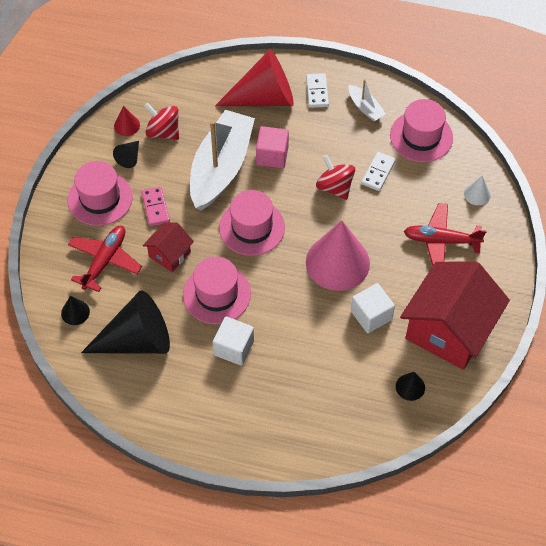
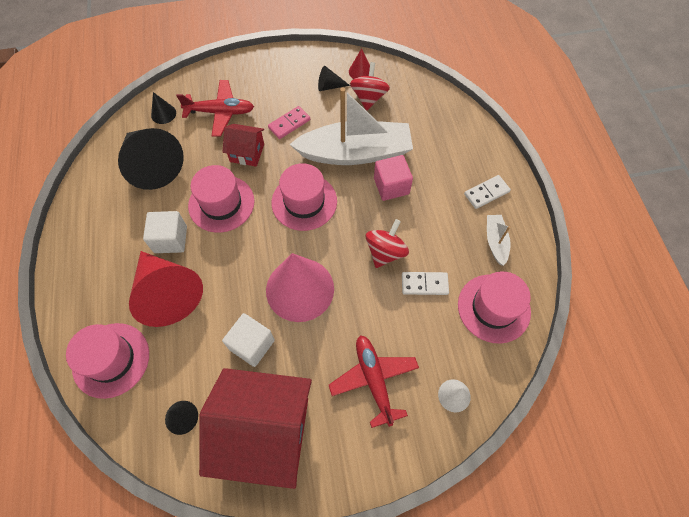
camera: 65 degrees right, 5 degrees up
(100, 198) = (279, 84): pink hat -> pink hat (111, 360)
(264, 98) = (451, 154): red cone -> red cone (167, 293)
(365, 108) = (495, 242): white boat -> white boat turned 150 degrees clockwise

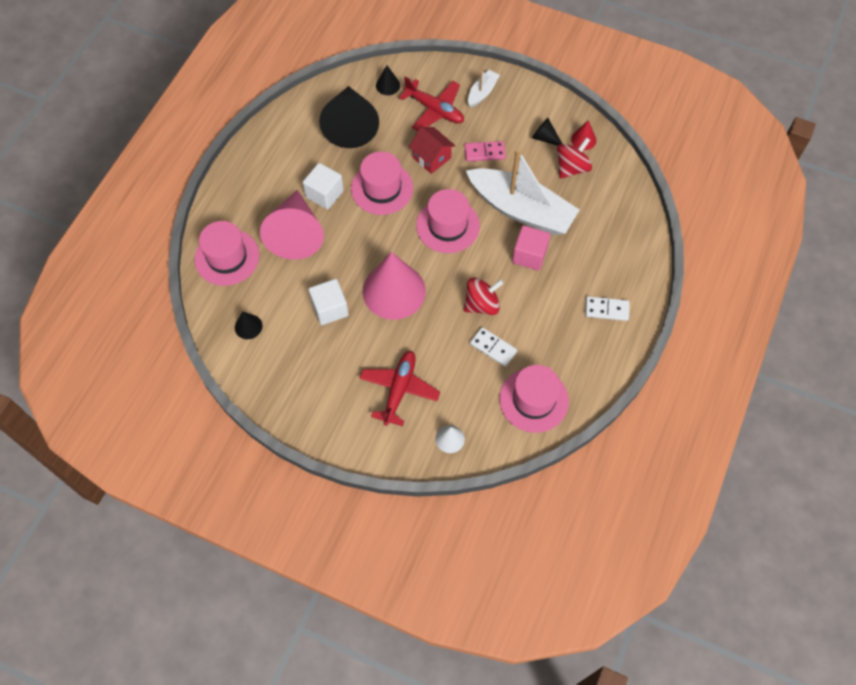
camera: 35 degrees right, 0 degrees up
(167, 293) = (296, 233): red cone -> pink cone
(266, 432) = (298, 373): red house -> none
(495, 242) = (579, 352): white boat -> white boat (482, 92)

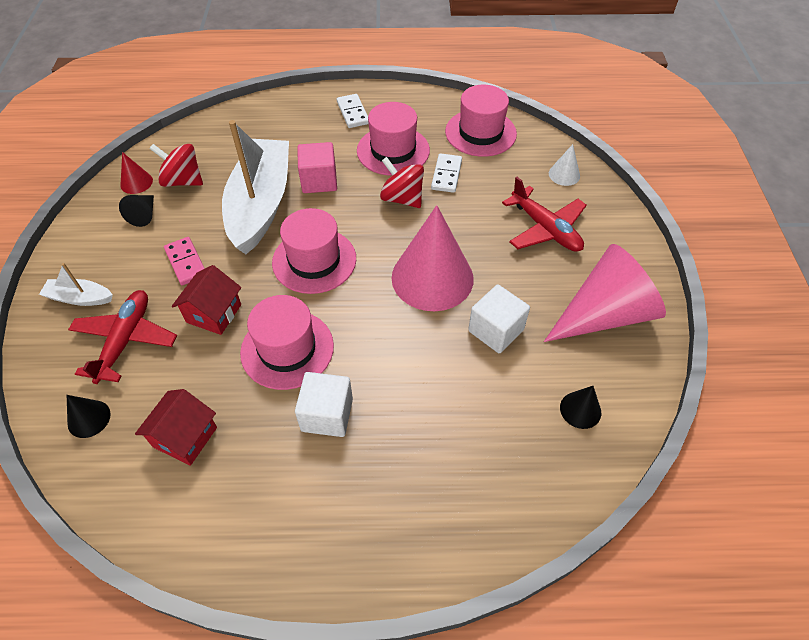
camera: 115 degrees left, 10 degrees down
(227, 257) = (499, 495): pink hat -> pink hat (393, 150)
(296, 233) = (410, 421): pink cone -> pink cone (604, 314)
(350, 125) = (185, 437): black cone -> red house
(399, 389) = (545, 229): red plane -> red plane turned 120 degrees counterclockwise

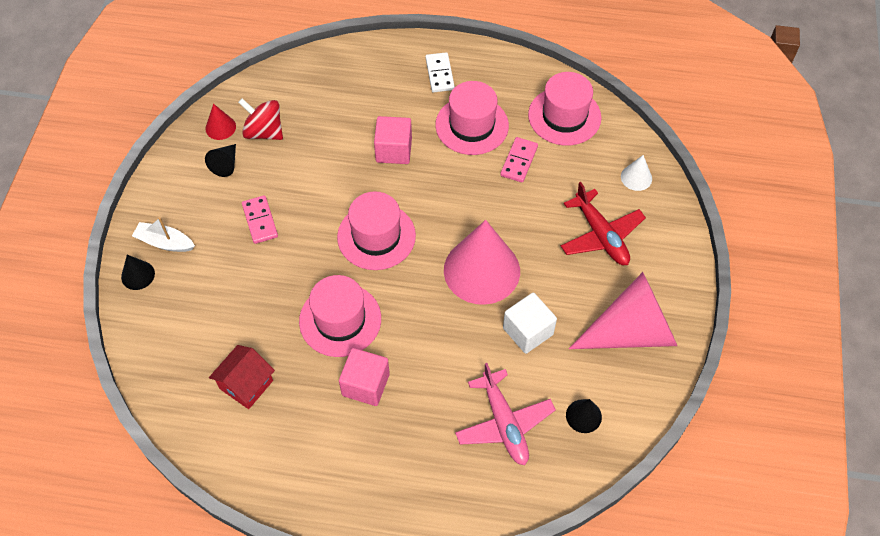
camera: 10 degrees right, 5 degrees up
(89, 418) = (169, 356): black cone -> black cone (138, 275)
(125, 340) = (202, 289): red plane -> none
(214, 313) = (280, 276): red house -> none
(261, 204) = (334, 169): white boat -> none
(327, 415) = (365, 384): white cube -> pink cube
(402, 198) = (470, 181): red spinning top -> none
(446, 175) = (519, 161): white domino -> pink domino
(494, 432) = (504, 423): none -> pink plane

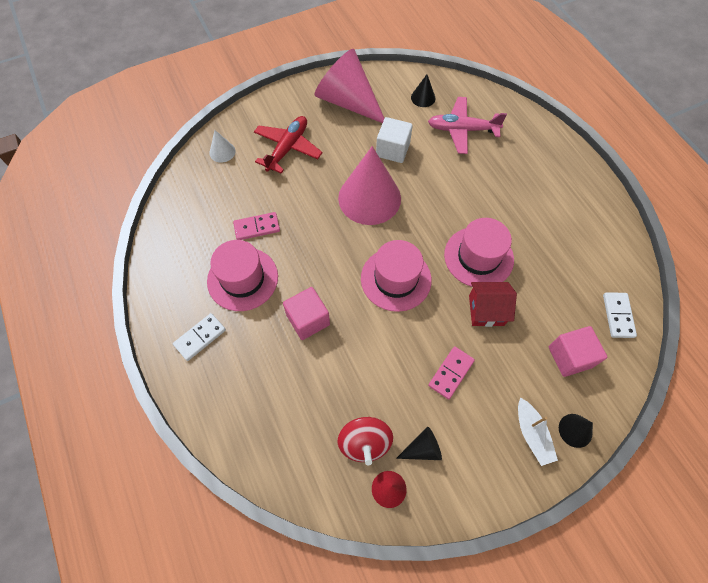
camera: 125 degrees left, 5 degrees up
(183, 393) = (618, 316): none -> white domino
(246, 384) = (573, 281): red house -> red house (486, 310)
(365, 384) = (507, 212): pink cube -> pink cube (570, 357)
(504, 423) = (462, 130): pink plane -> pink plane turned 120 degrees counterclockwise
(564, 116) = (191, 221): pink hat -> none

